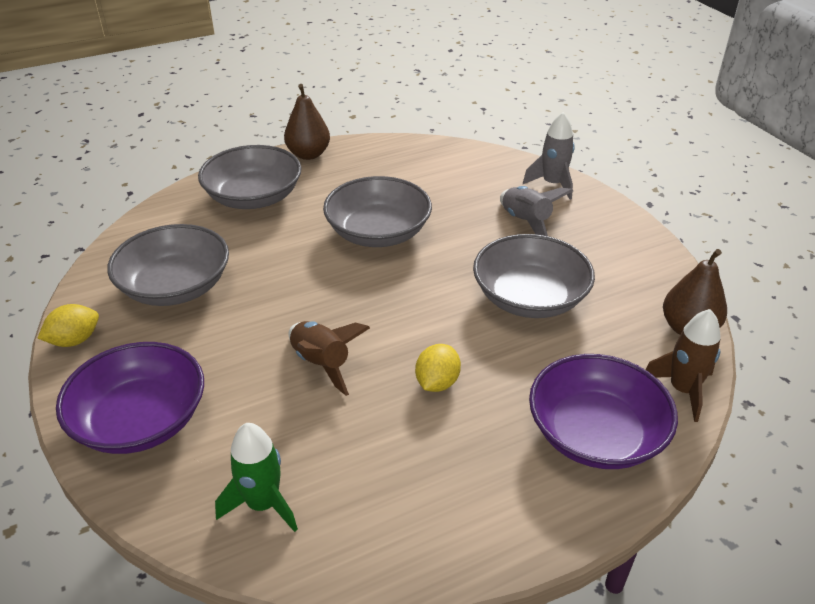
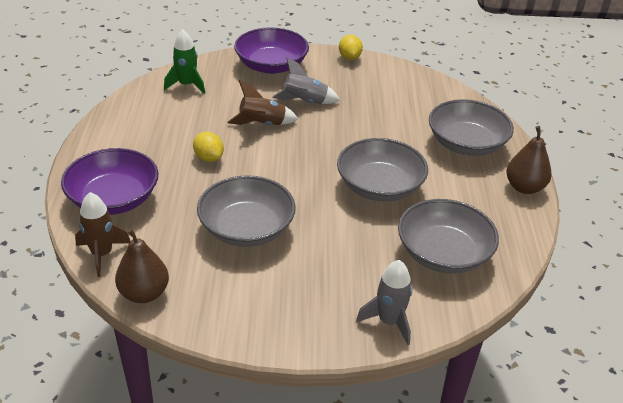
camera: 115 degrees right, 0 degrees up
(175, 286) = (375, 93): grey bowl -> grey bowl (443, 253)
(526, 222) = (339, 272): grey rocket -> grey rocket (305, 102)

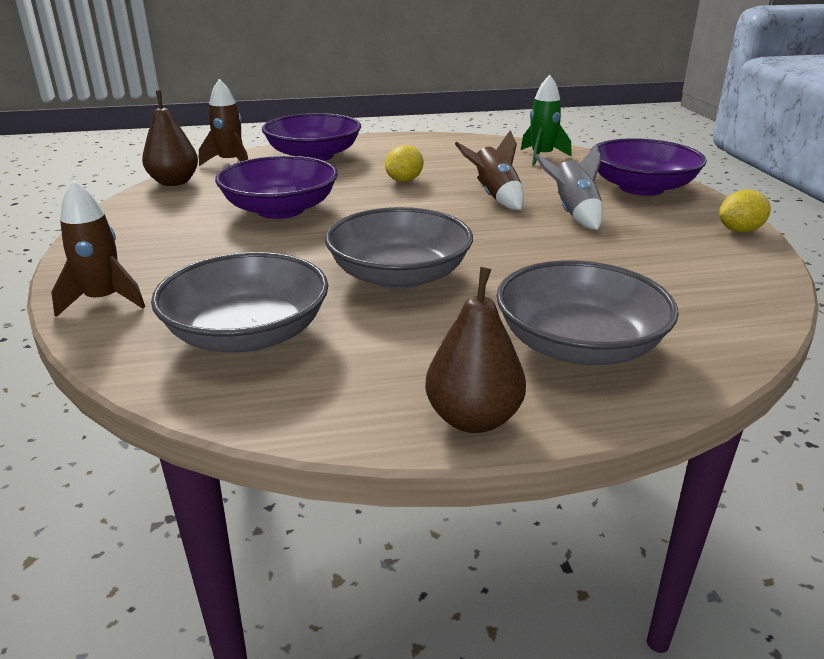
camera: 80 degrees right, 10 degrees down
(247, 228) = (280, 210): grey bowl -> purple bowl
(389, 321) = (103, 300): grey rocket -> brown rocket

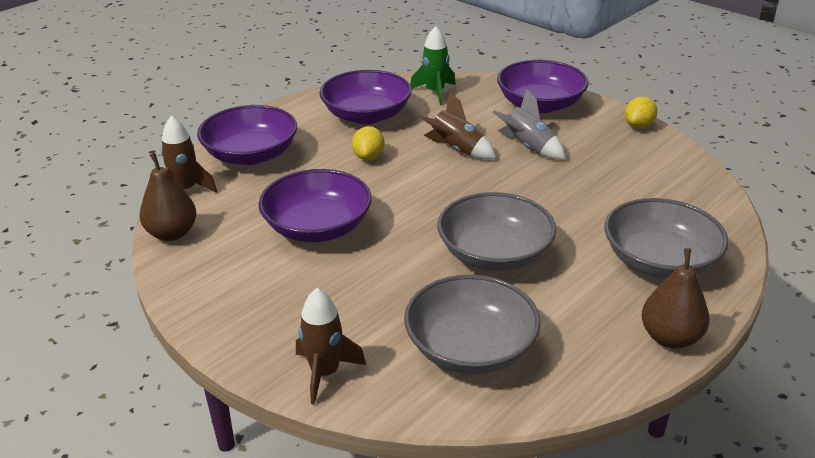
camera: 35 degrees left, 5 degrees up
(451, 156) = (366, 115): none -> purple bowl

